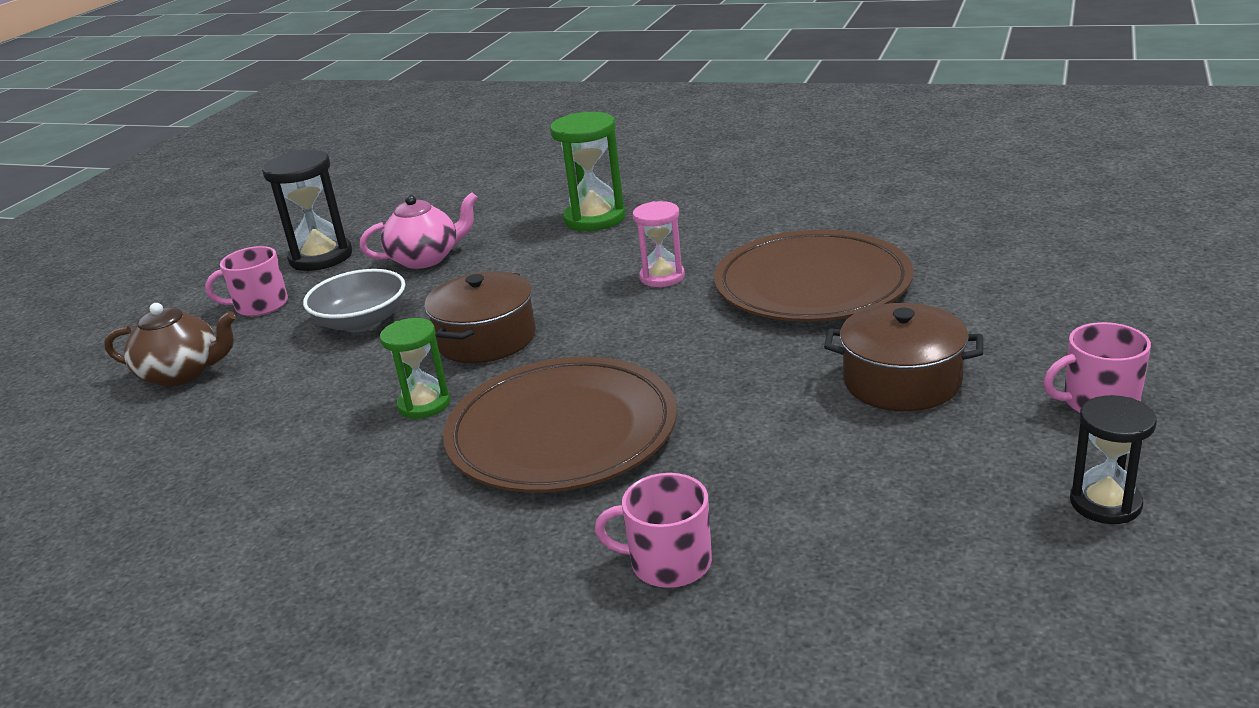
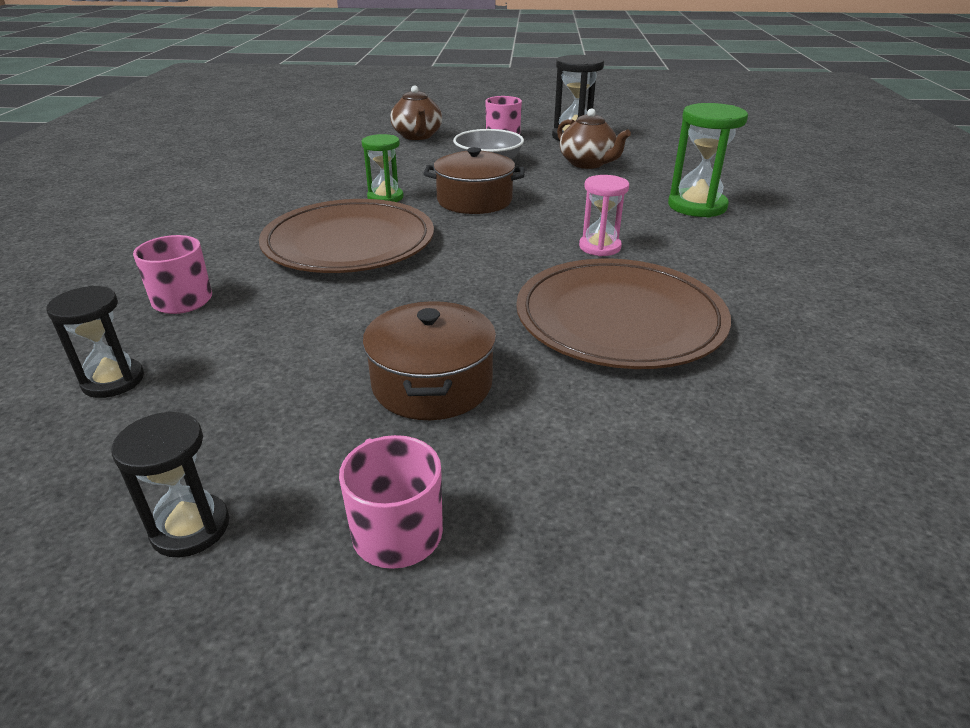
camera: 70 degrees right, 5 degrees up
(426, 258) = (588, 164): pink teapot -> brown teapot
(862, 593) = (113, 381): none -> black hourglass

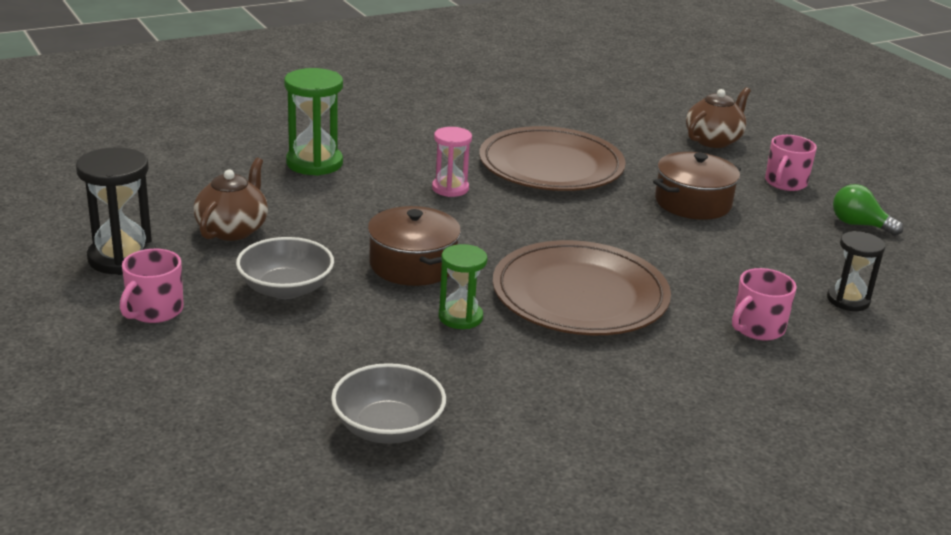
camera: 125 degrees left, 5 degrees down
(190, 528) = (859, 225): black hourglass -> green light bulb
(315, 158) = (388, 427): none -> grey bowl
(417, 136) = (208, 380): brown teapot -> brown teapot (713, 140)

